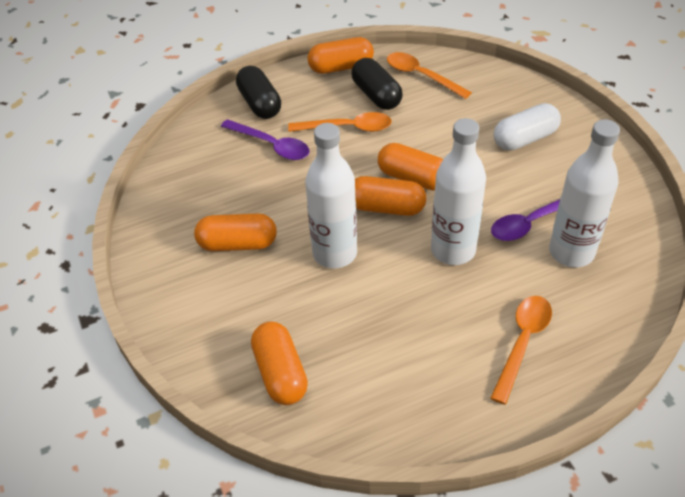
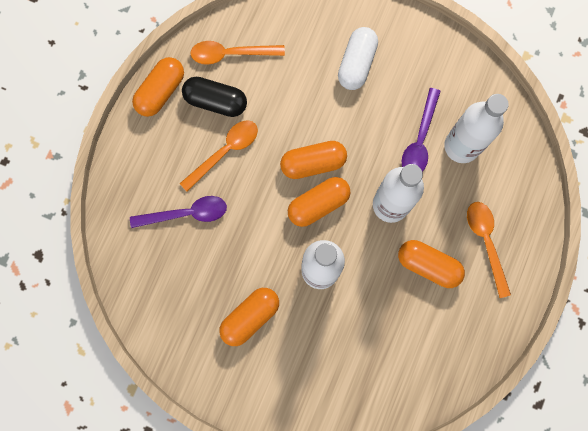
camera: 45 degrees left, 30 degrees up
(260, 104) = (136, 180): black capsule -> none
(280, 373) = (370, 384): orange capsule -> orange capsule (428, 265)

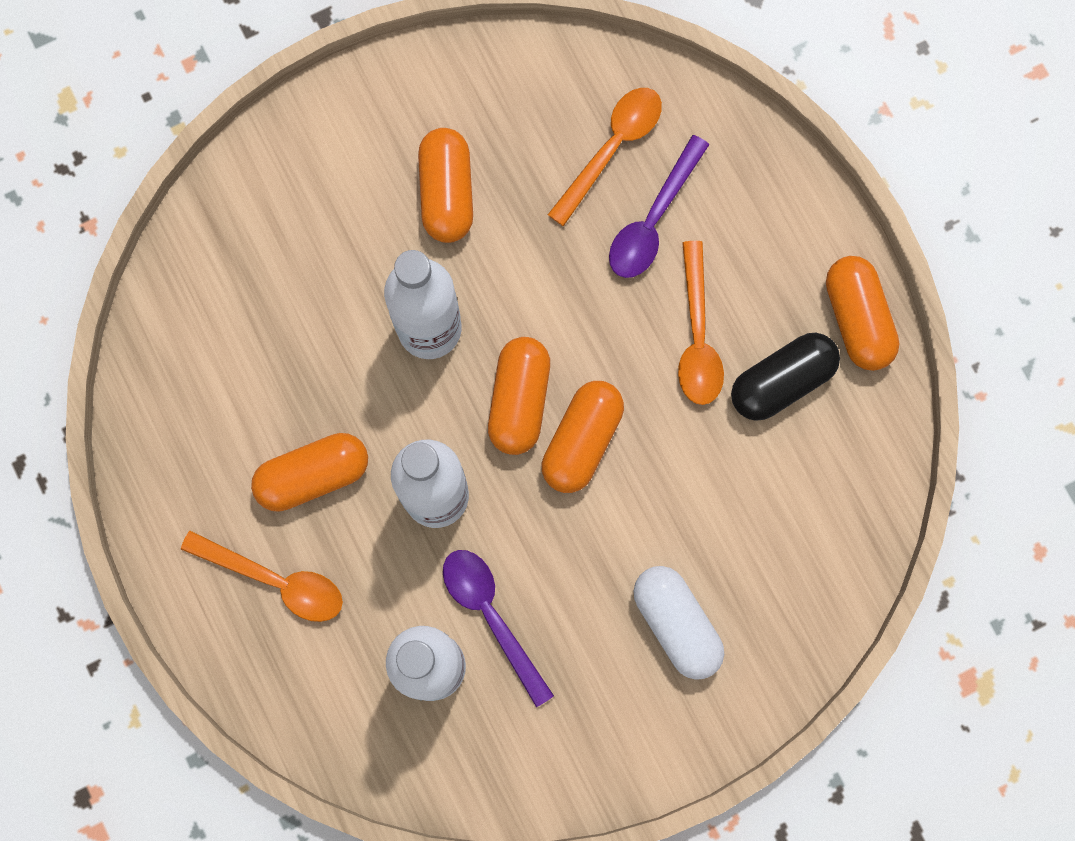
camera: 130 degrees right, 0 degrees up
(231, 54) = (836, 458): orange spoon -> orange spoon (612, 148)

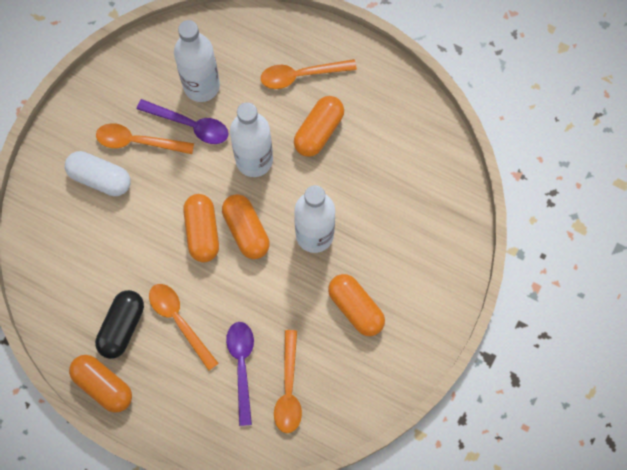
camera: 145 degrees right, 5 degrees down
(584, 643) = (138, 141): none -> orange spoon

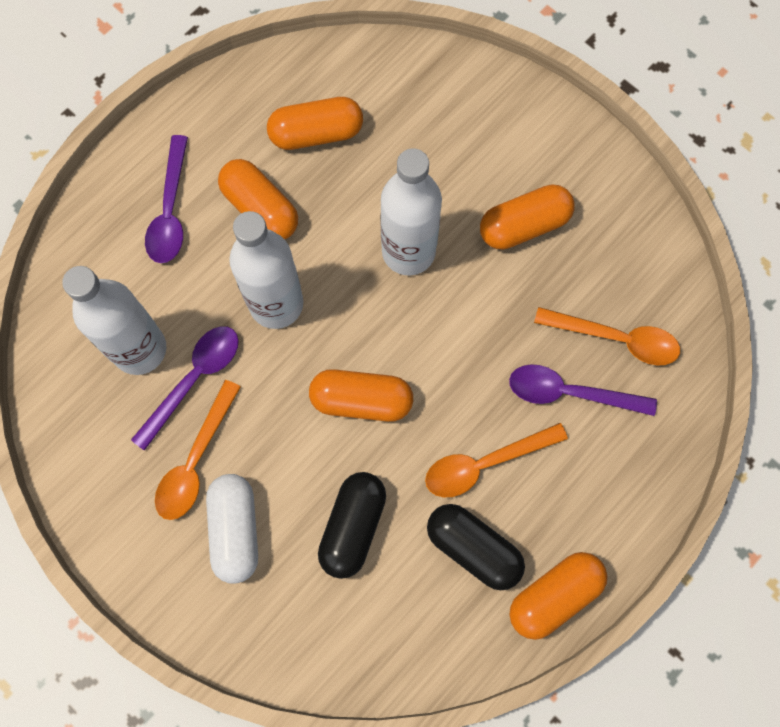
camera: 75 degrees left, 0 degrees up
(100, 178) = (235, 530): white capsule -> white capsule turned 45 degrees counterclockwise
(118, 248) = (353, 527): none -> black capsule
(246, 230) = (376, 340): orange capsule -> orange capsule (316, 133)
(301, 75) = (170, 211): orange spoon -> purple spoon

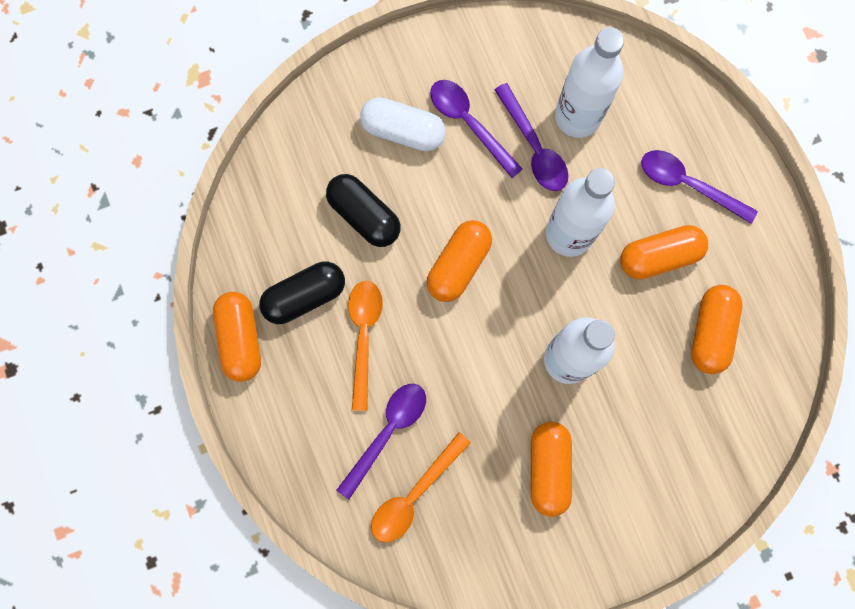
camera: 115 degrees right, 5 degrees up
(195, 460) = (469, 123): orange spoon -> purple spoon

